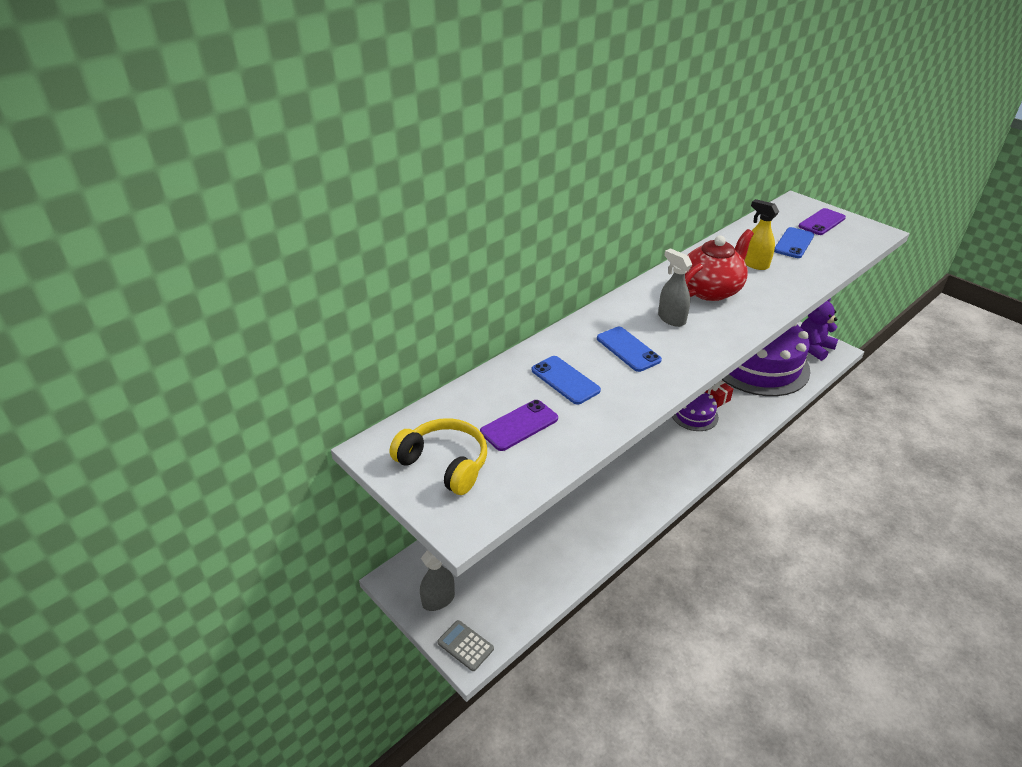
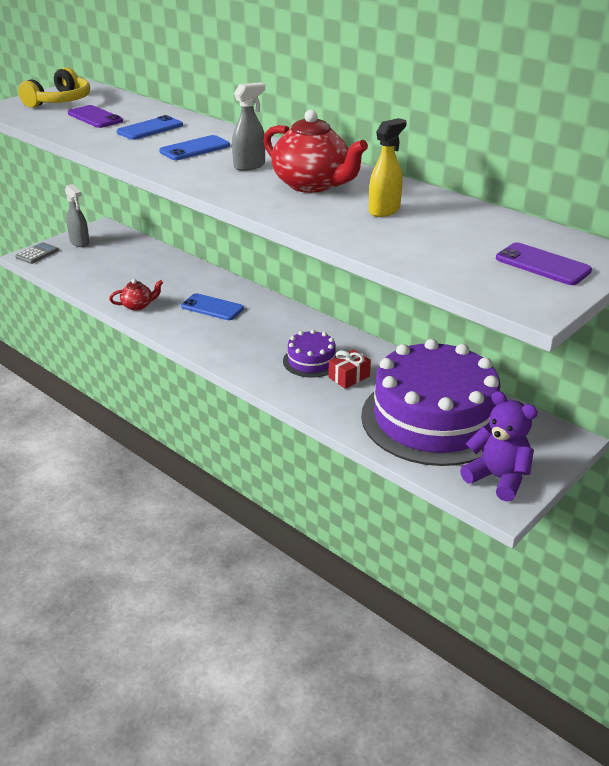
camera: 85 degrees right, 5 degrees down
(605, 530) = (138, 306): none -> red teapot
(794, 243) = (457, 238): blue phone -> blue phone (212, 307)

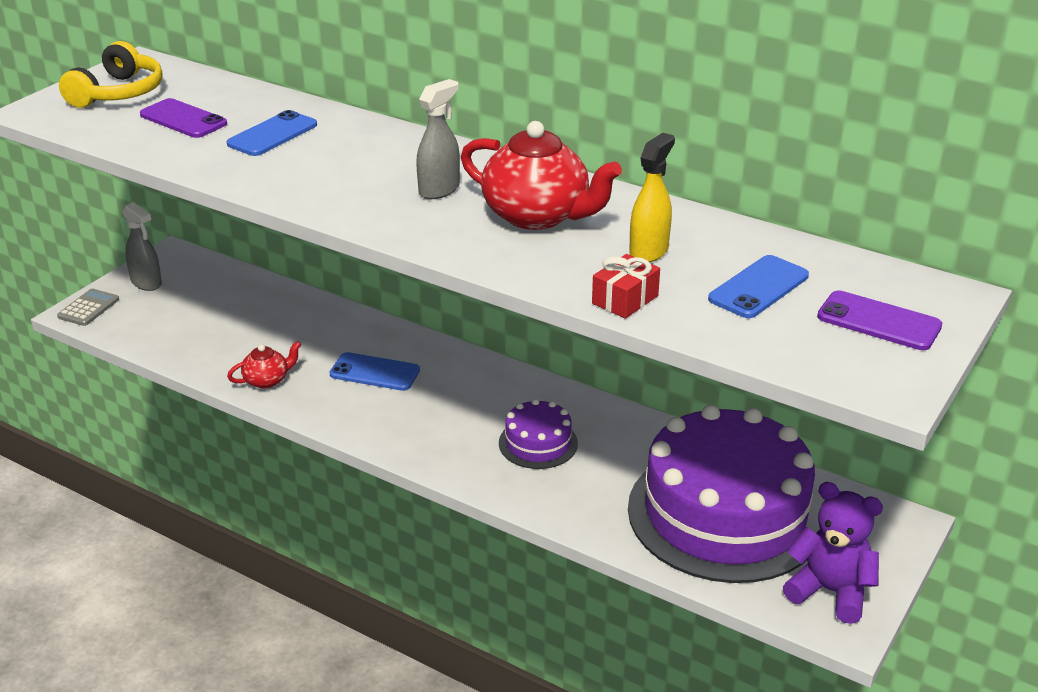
camera: 10 degrees left, 0 degrees up
(195, 149) = (351, 166): blue phone -> blue phone (759, 287)
(349, 377) = (596, 462): red gift -> red gift (625, 300)

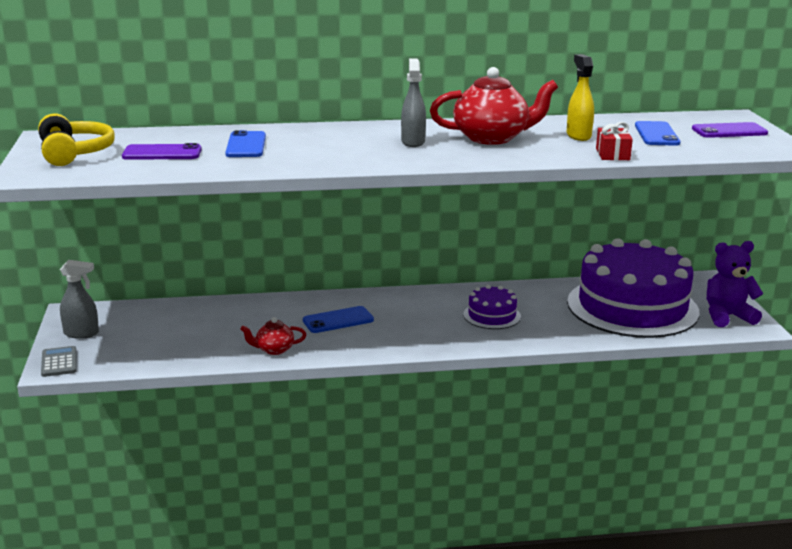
camera: 40 degrees left, 10 degrees down
(267, 380) = (274, 349): red teapot -> red teapot turned 120 degrees counterclockwise

